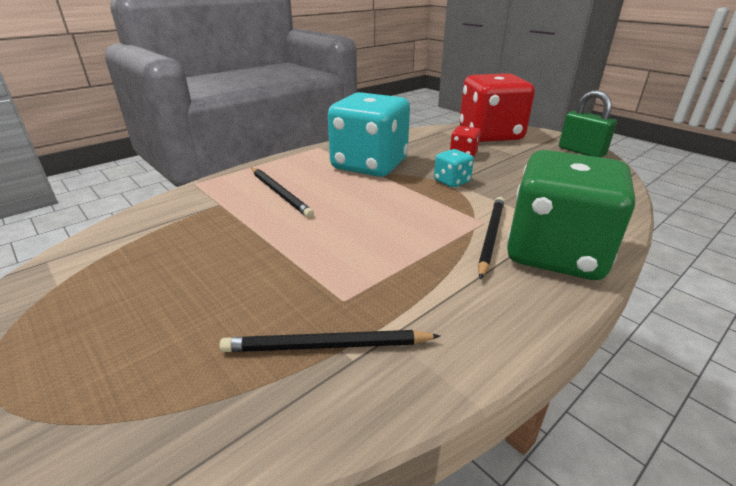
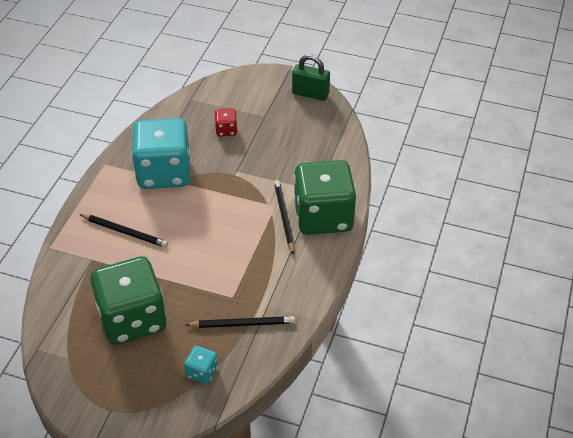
camera: 30 degrees left, 15 degrees up
(185, 273) = (132, 319): none -> green dice
(326, 346) = (242, 324): black pencil -> black pencil turned 150 degrees counterclockwise
(451, 181) = (235, 170): turquoise dice -> turquoise dice (202, 372)
(490, 135) = (233, 92): red dice -> none

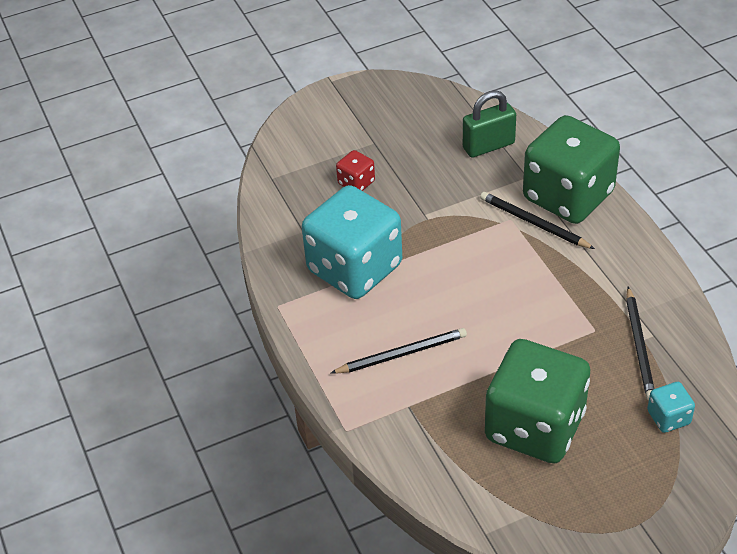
camera: 40 degrees left, 0 degrees up
(242, 324) = (639, 346): black pencil -> black pencil turned 135 degrees clockwise
(310, 94) = (388, 91): green padlock -> green padlock (488, 146)

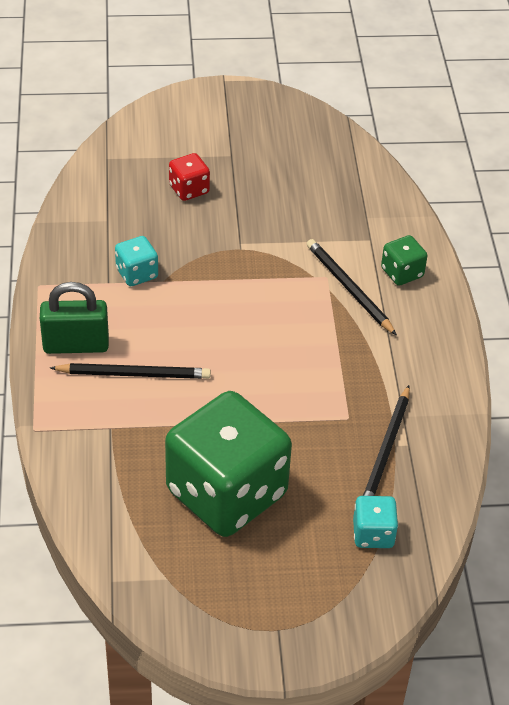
camera: 15 degrees right, 0 degrees up
(354, 268) = (137, 273): turquoise dice -> turquoise dice, size x0.42
(488, 146) = (348, 195): green padlock -> green padlock (76, 345)
(568, 196) = (402, 273): green dice -> green dice, size x0.42

